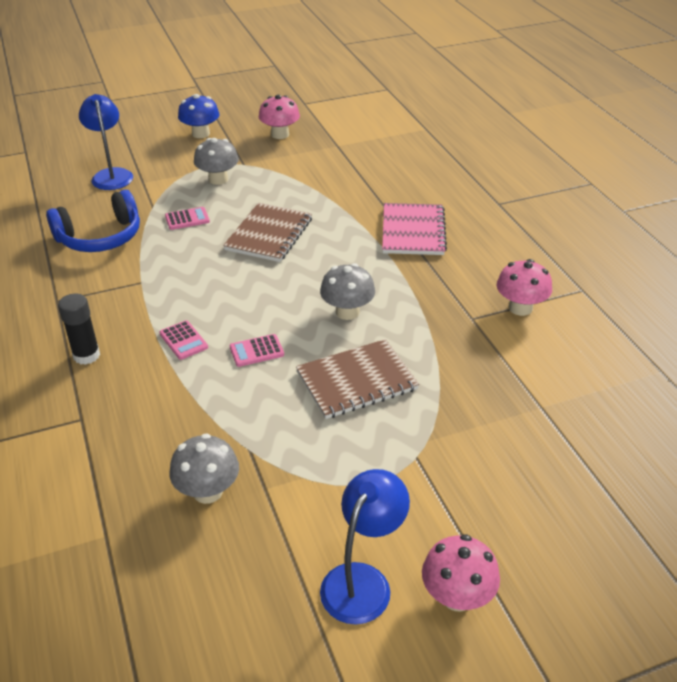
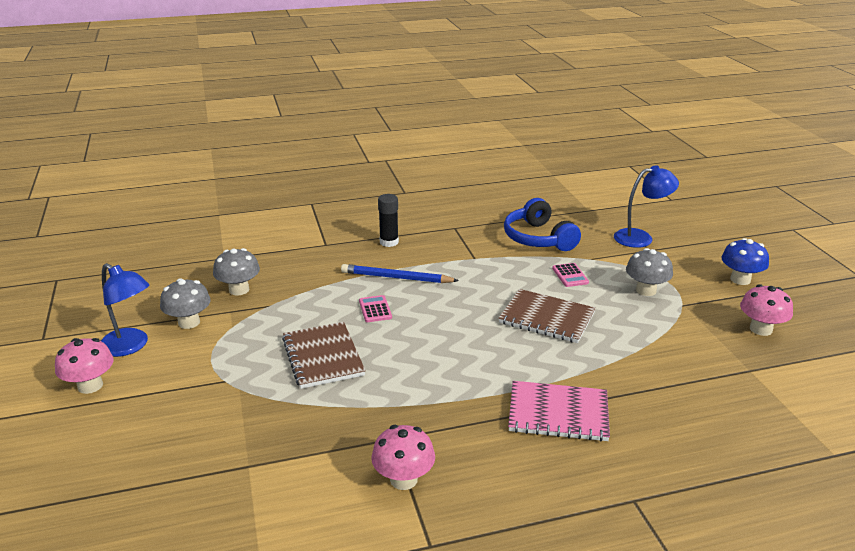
camera: 95 degrees right, 10 degrees down
(183, 340) = (396, 278): pink calculator -> blue pencil
(347, 312) = (417, 358): grey mushroom -> grey mushroom (189, 322)

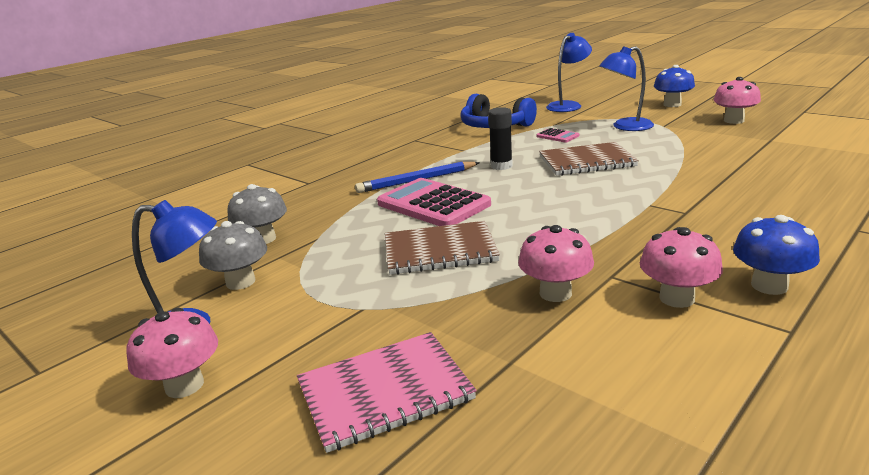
camera: 30 degrees left, 5 degrees down
(323, 357) = (440, 251): brown notebook -> brown notebook turned 45 degrees counterclockwise
(340, 432) = (555, 293): none -> pink mushroom
(375, 309) = (433, 204): pink calculator -> pink calculator, size x2.19
(389, 242) = (370, 163): black glue stick -> black glue stick (501, 166)
(478, 506) = (769, 286): none -> blue mushroom
(558, 413) = (705, 206): pink notebook -> pink notebook (385, 392)
(646, 290) = (625, 127): grey mushroom -> blue lamp

